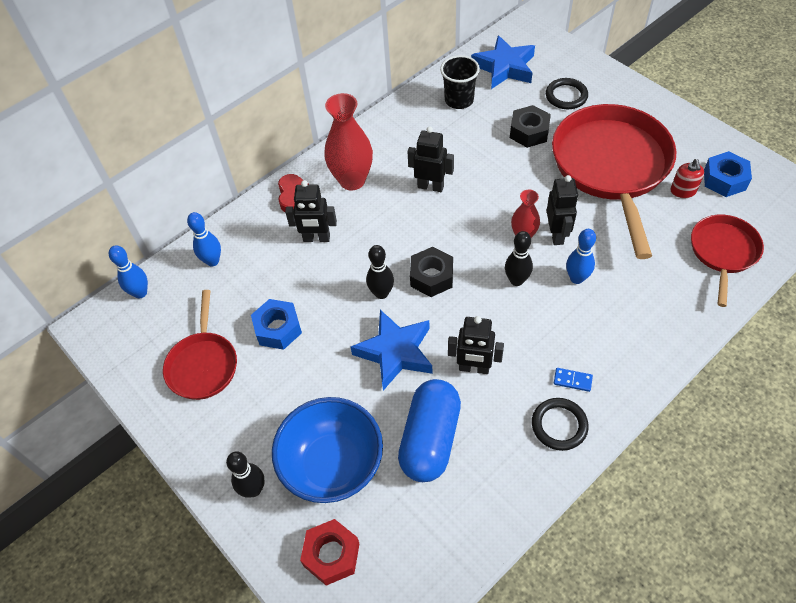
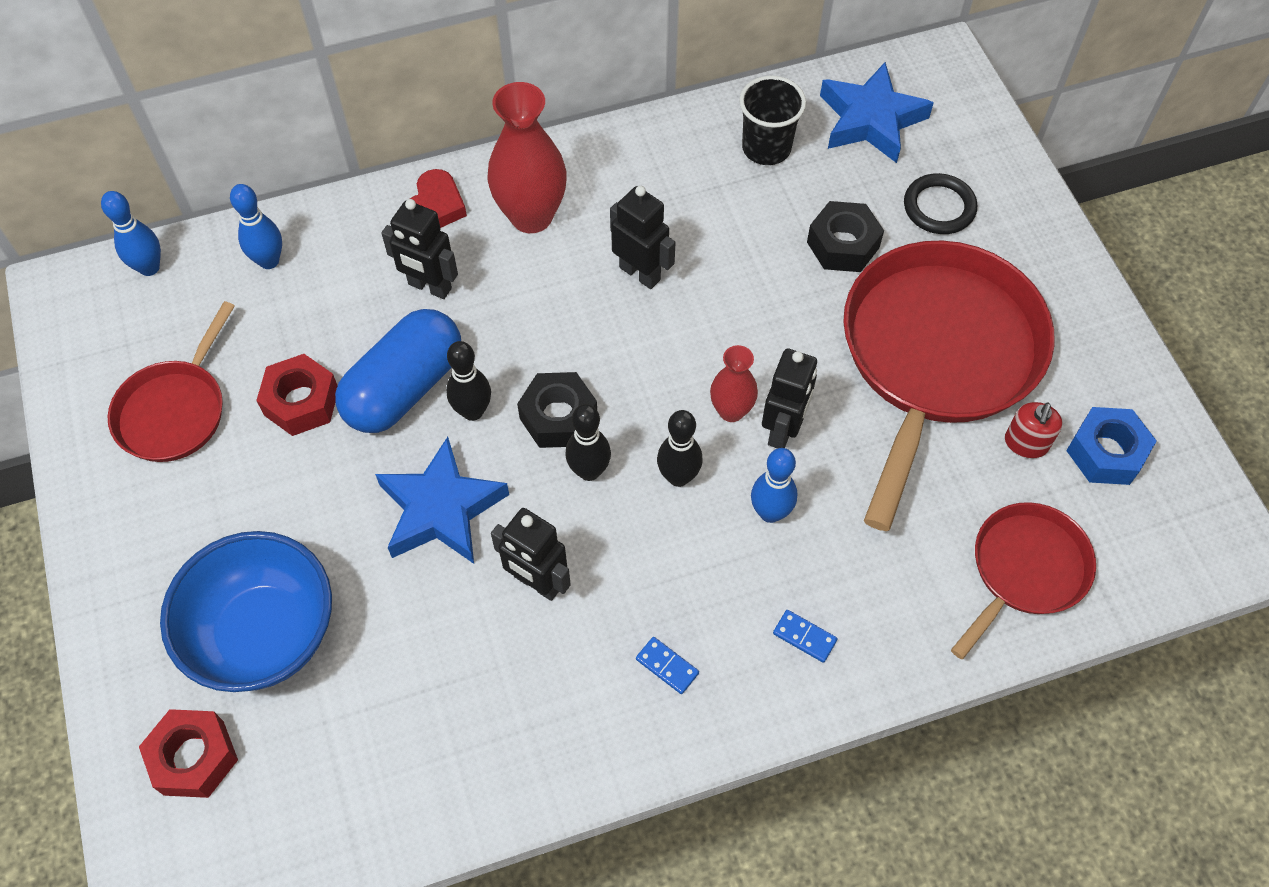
camera: 20 degrees right, 5 degrees up
(253, 489) = (145, 619): black bowling pin -> black bowling pin (589, 471)
(278, 329) = (301, 402): blue nut -> red nut
(430, 439) = (415, 658): blue capsule -> blue capsule (404, 388)
(559, 425) = (606, 724): black ring -> none
(635, 333) = (804, 637): none -> blue domino

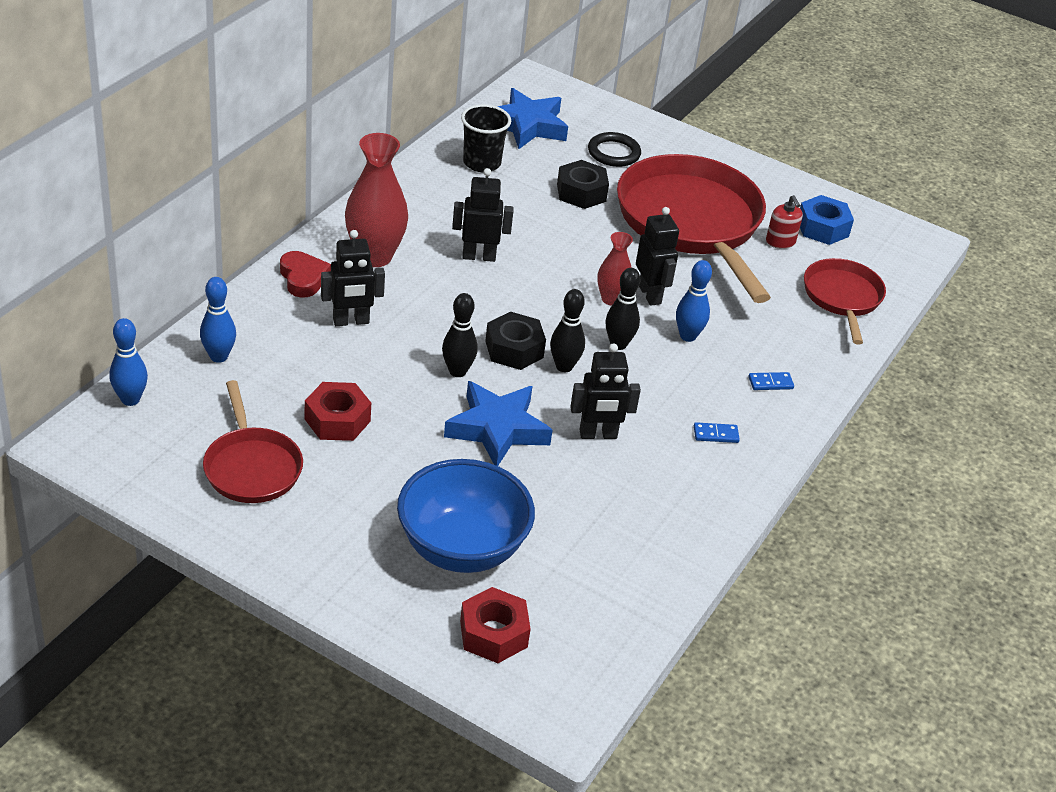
camera: 45 degrees left, 20 degrees down
(404, 388) = (398, 380): blue capsule -> none

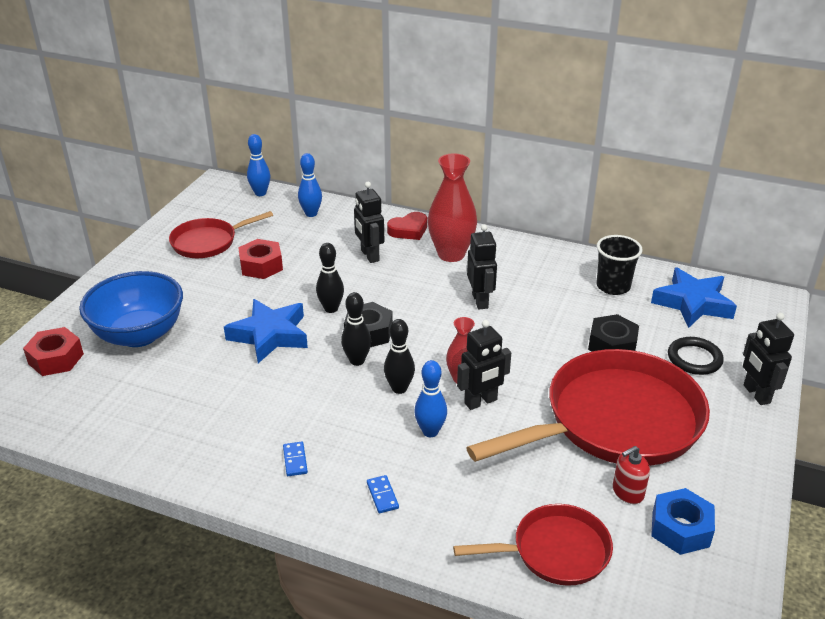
camera: 85 degrees right, 5 degrees down
(598, 435) = (276, 388): black robot -> black robot (756, 394)

